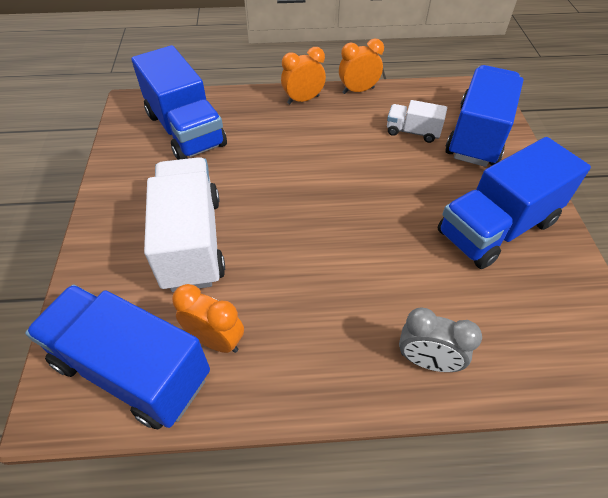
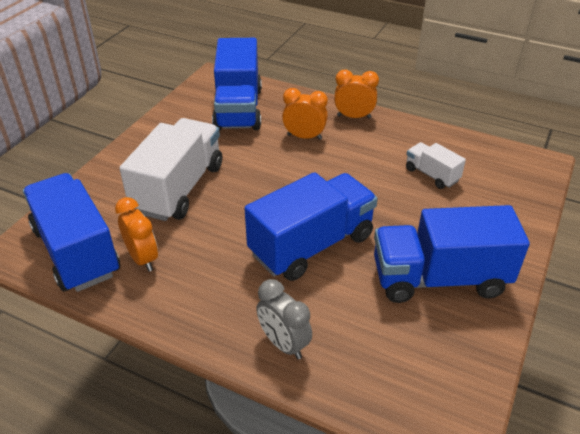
camera: 30 degrees right, 10 degrees down
(358, 90) = (411, 125): orange clock -> orange clock (304, 137)
(477, 135) = (494, 199): blue truck -> blue truck (311, 245)

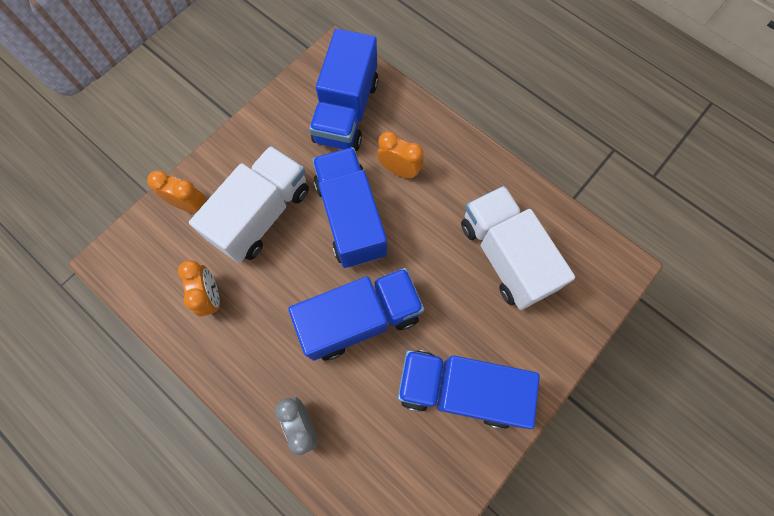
camera: 15 degrees right, 30 degrees up
(76, 251) = (158, 273): blue truck -> blue truck (351, 218)
(354, 117) = (459, 151): orange clock -> orange clock (190, 205)
(431, 175) = (505, 256): white truck -> white truck, size x2.03

